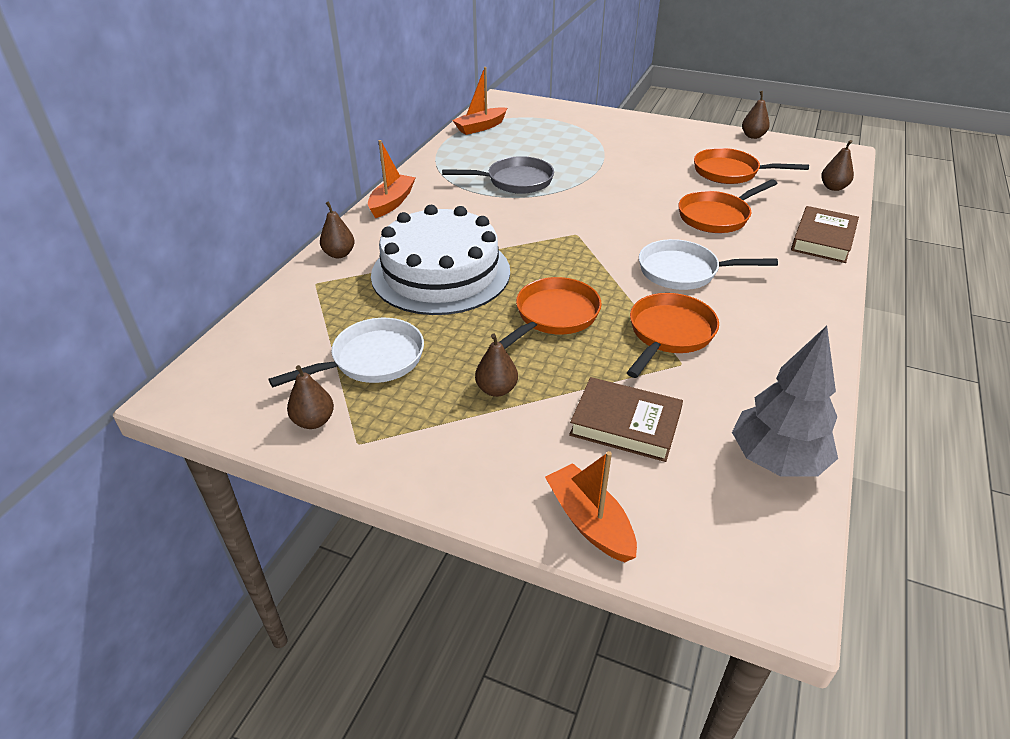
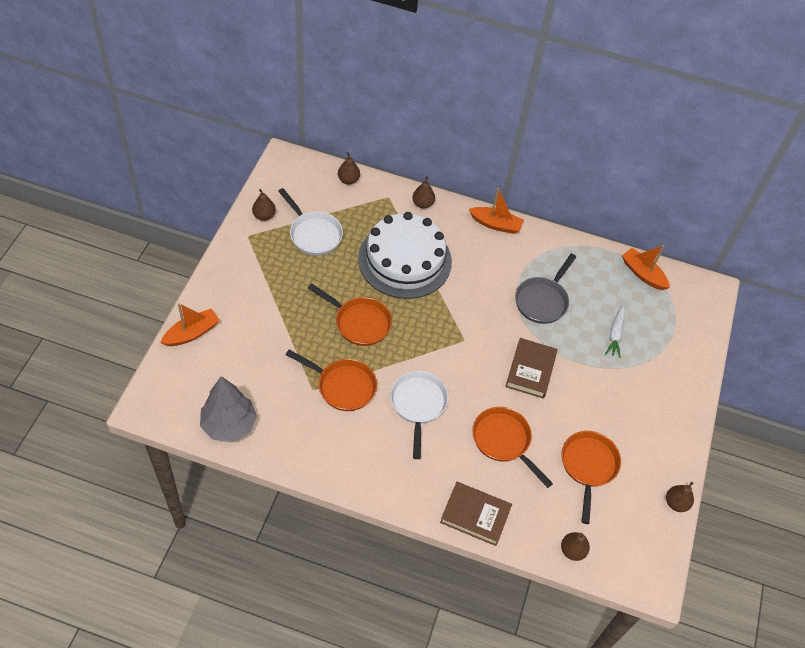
camera: 80 degrees right, 15 degrees up
(496, 389) = (288, 293): brown pear -> brown pear (348, 180)
(515, 181) = (542, 300): grey pan -> grey pan turned 45 degrees clockwise
(560, 146) = (615, 334): none -> white carrot
(625, 424) = (259, 354): brown book -> brown book (530, 370)

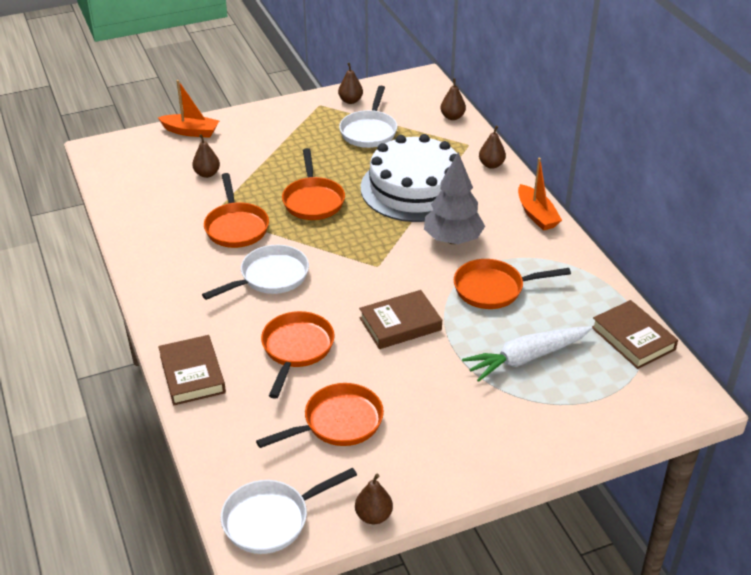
camera: 55 degrees right, 15 degrees down
(229, 425) = (127, 193): grey tree -> grey tree (453, 239)
(542, 300) = (493, 289): grey pan -> orange pan
(572, 550) = (225, 463): brown pear -> brown pear (207, 174)
(615, 334) = (526, 358): white carrot -> white carrot, size x1.63
(639, 557) = (271, 519): none -> white pan
(643, 274) = (633, 338): orange boat -> brown book

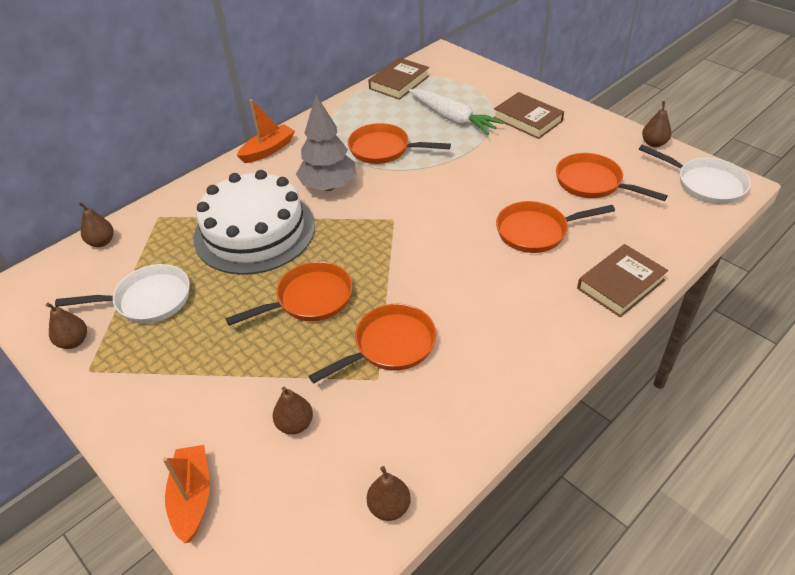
camera: 110 degrees left, 5 degrees up
(270, 277) = (455, 284): white pan -> none
(400, 324) = (461, 184): brown book -> brown book (527, 119)
(491, 165) = (193, 193): brown pear -> brown pear (389, 507)
(493, 289) = (384, 149): orange pan -> orange pan turned 135 degrees clockwise

